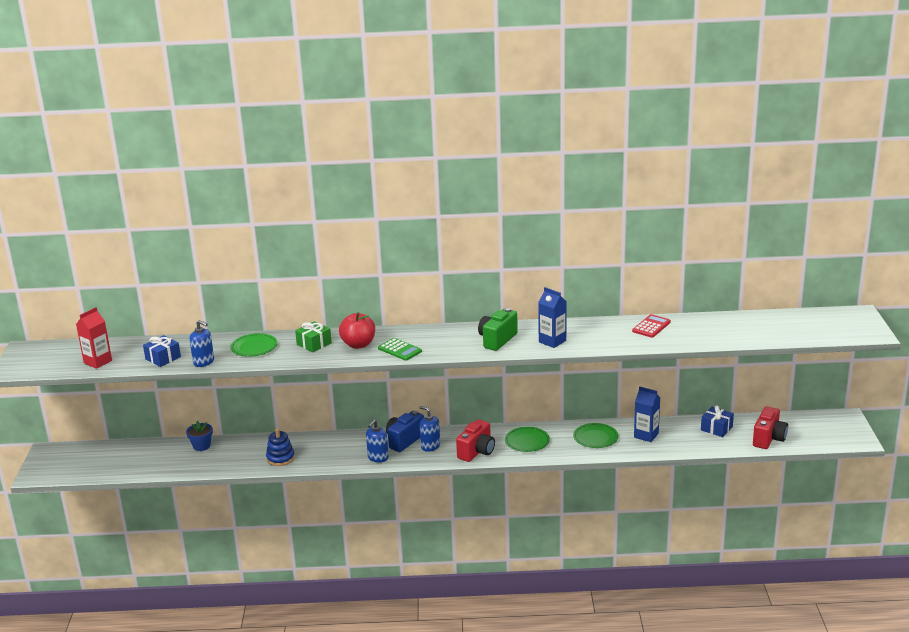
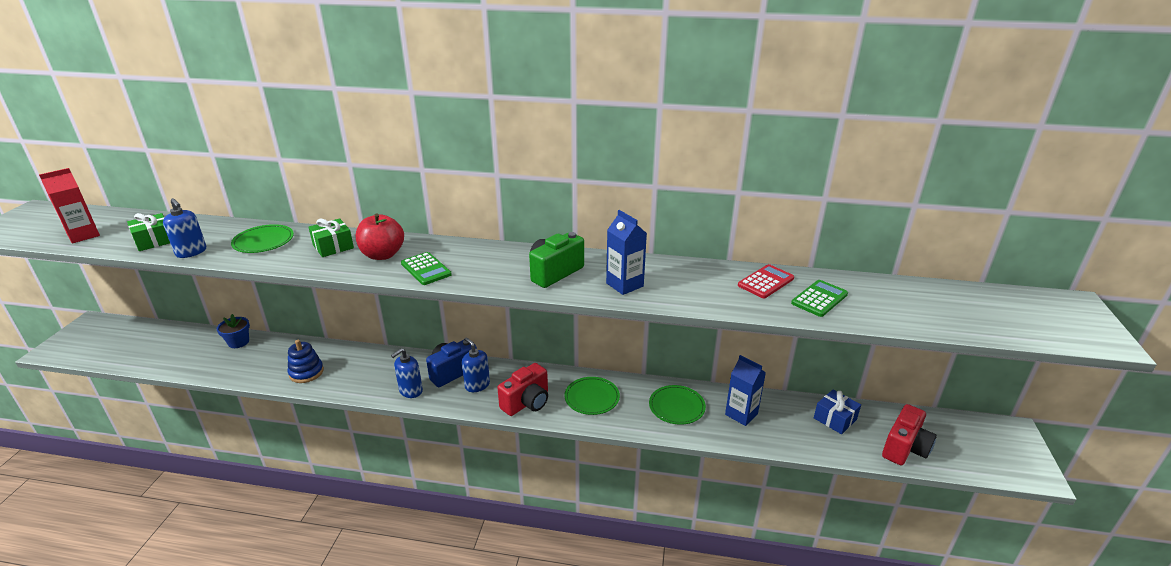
camera: 10 degrees right, 5 degrees up
(163, 358) = (154, 241): blue gift -> green gift
(690, 333) = (819, 299): none -> green calculator

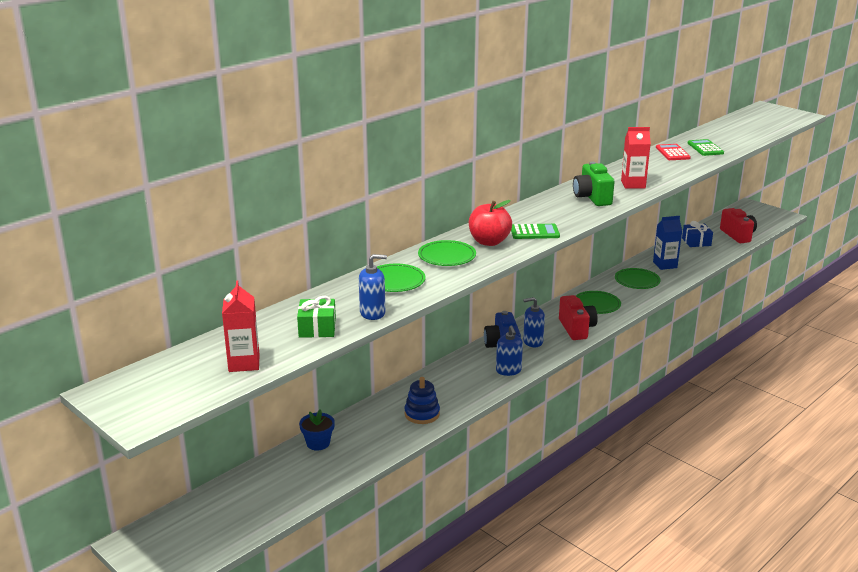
camera: 55 degrees left, 5 degrees down
(333, 246) = (447, 256): green gift -> green plate
(624, 285) = (633, 184): blue carton -> red carton

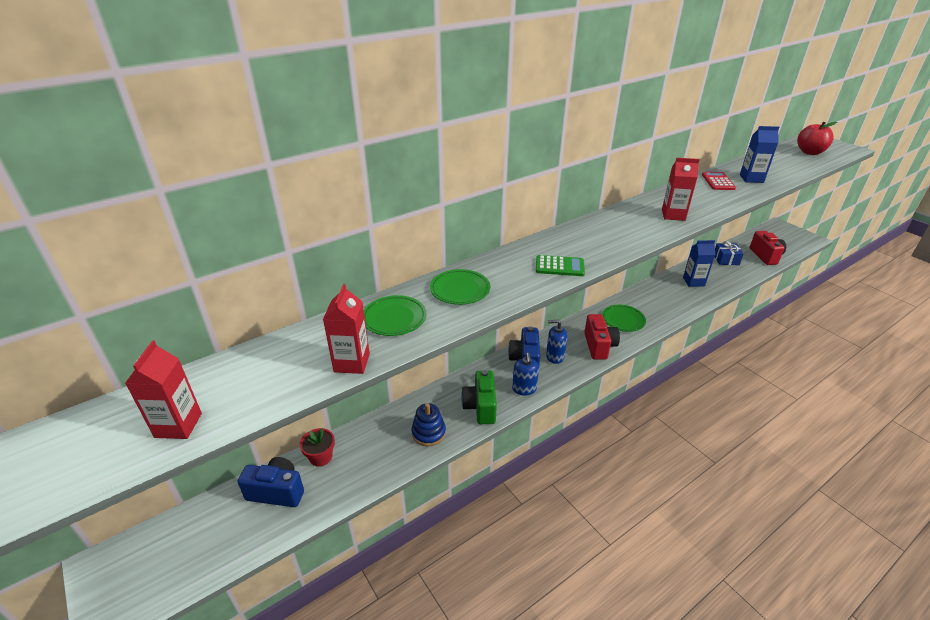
camera: 10 degrees right, 10 degrees up
(285, 472) = (277, 492): none -> blue camera
(317, 328) = (283, 379): green gift -> none
(318, 443) = (321, 457): blue flower pot -> red flower pot
(372, 313) = (352, 363): blue soap dispenser -> red carton
(489, 242) = (509, 274): red apple -> red apple (810, 152)
(592, 198) = (628, 228): green camera -> green camera (480, 407)
(637, 281) = (665, 297): green plate -> none
(705, 148) = (751, 178): green calculator -> blue carton

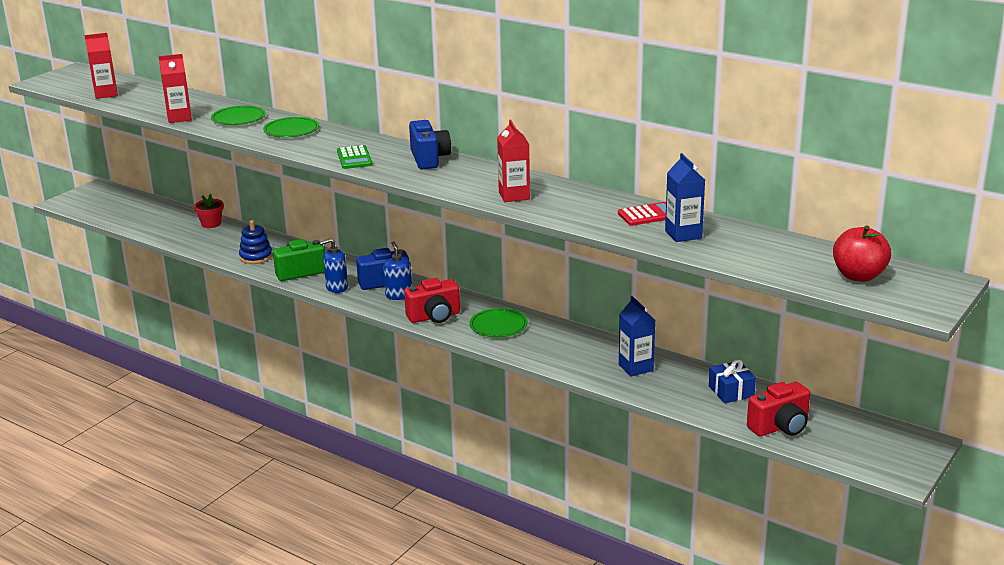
camera: 70 degrees right, 10 degrees down
(277, 492) = (172, 218): blue camera -> blue camera (429, 159)

